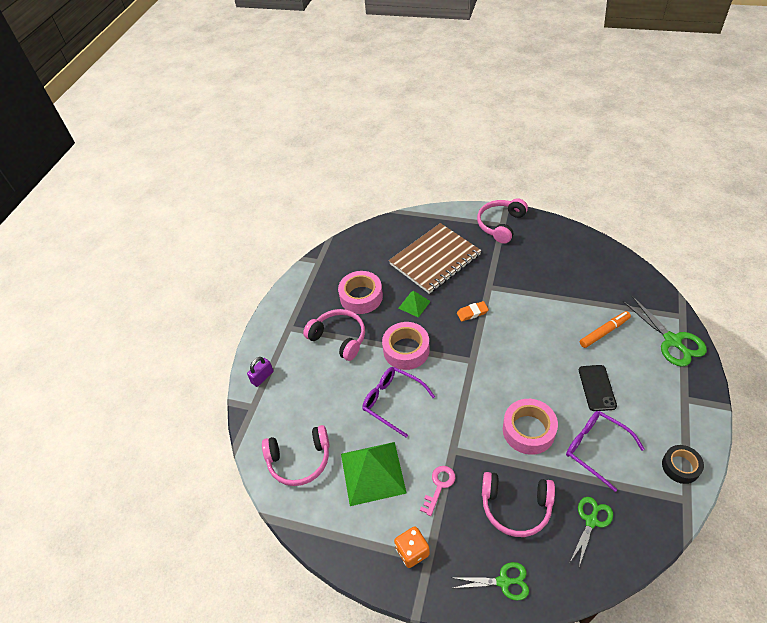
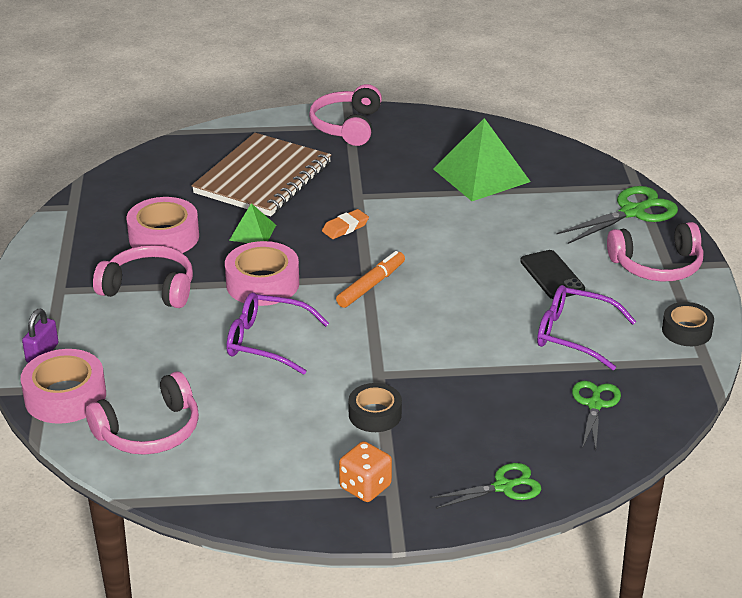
camera: 25 degrees left, 15 degrees down
(372, 473) = (270, 421): green pyramid -> green pyramid (481, 175)
(439, 486) = (375, 414): pink key -> black tape
(516, 507) = (490, 413): pink headphones -> pink headphones (657, 266)
(528, 430) = (477, 334): pink tape -> pink tape (65, 396)
(604, 332) = (540, 218): orange marker -> orange marker (371, 285)
(672, 341) = (632, 212): green scissors -> green scissors turned 75 degrees counterclockwise

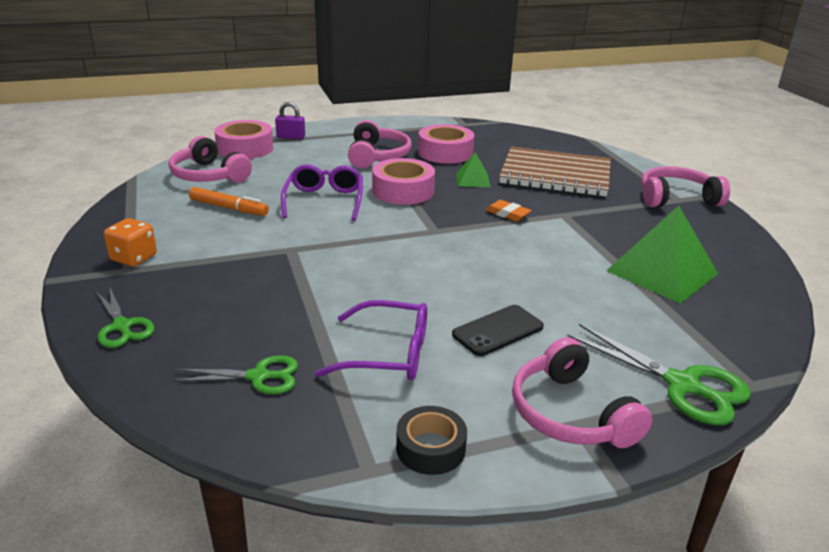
camera: 75 degrees right, 5 degrees down
(371, 285) = (423, 233): orange marker -> orange marker (229, 208)
(375, 414) = (232, 253): black tape -> none
(574, 335) = (387, 354): purple glasses -> purple glasses turned 90 degrees clockwise

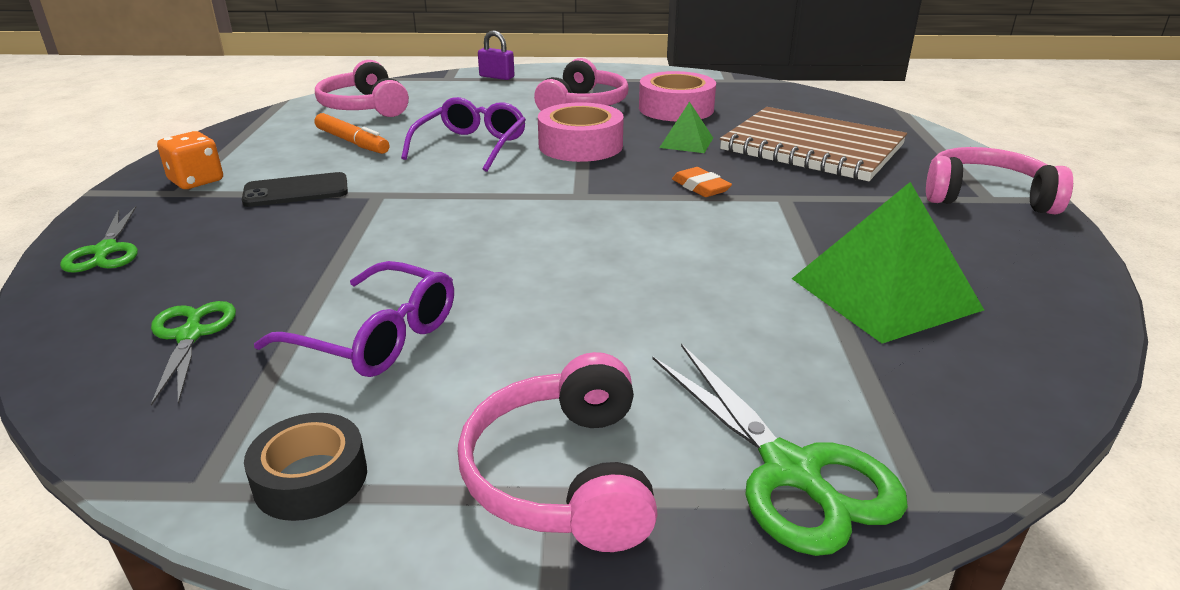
camera: 20 degrees right, 0 degrees up
(245, 148) = (432, 84): pink tape -> none
(258, 376) = (190, 335): green scissors -> green scissors turned 120 degrees counterclockwise
(497, 330) = (555, 333): black phone -> black phone (296, 191)

